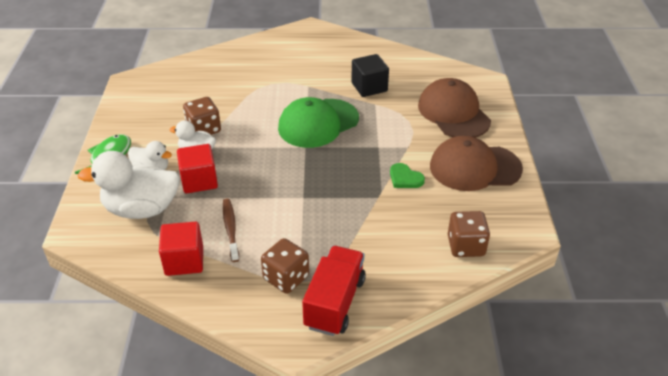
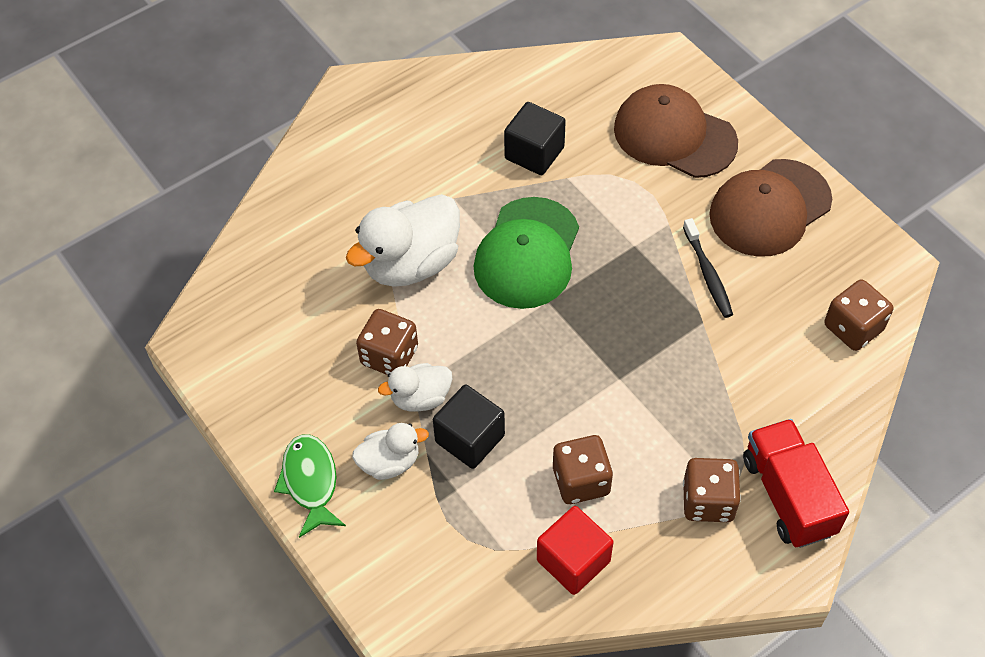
camera: 35 degrees left, 15 degrees up
(142, 209) = (443, 527): white duck -> white duck (411, 263)
(199, 181) = (470, 438): red cube -> black cube
(230, 229) = (581, 481): brown toothbrush -> brown dice
(405, 178) = (708, 274): green heart -> black toothbrush

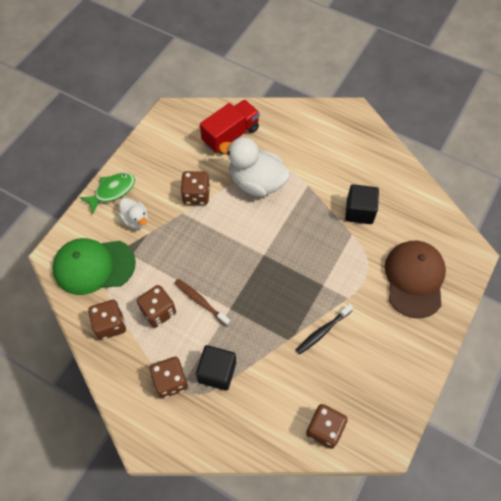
camera: 65 degrees right, 5 degrees up
(420, 398) = (177, 218): white duck -> none
(470, 438) = (163, 250): black cube -> black cube (217, 372)
(527, 253) = (289, 233): green cap -> green cap (94, 266)
(573, 561) = (110, 325): red cube -> brown dice
(590, 415) = (200, 301): none -> brown toothbrush
(769, 208) = (389, 351): brown cap -> none
(788, 495) = (191, 425): red truck -> red truck (231, 135)

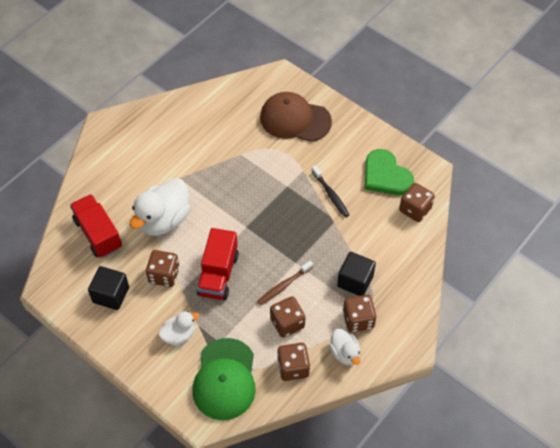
camera: 80 degrees left, 5 degrees down
(112, 191) = (136, 355): green fish -> none
(130, 372) = (344, 353): none -> white duck
(204, 240) = (218, 274): none -> red truck
(359, 211) = (219, 143): black cube -> black cube (111, 295)
(364, 389) = (385, 175): none -> green heart

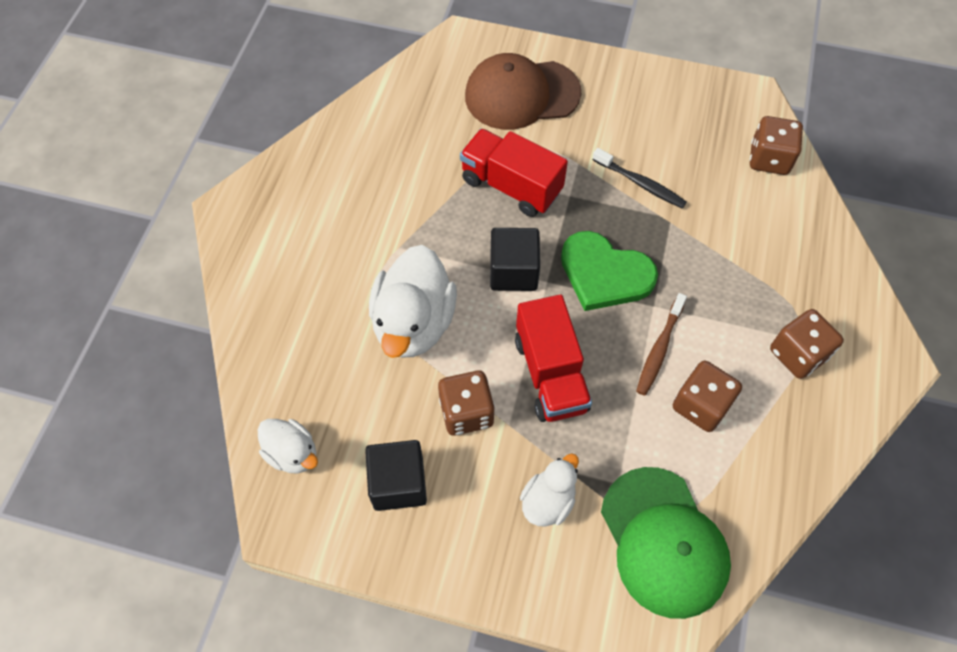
camera: 25 degrees left, 5 degrees up
(98, 234) = (320, 390): red truck -> red truck (511, 186)
(293, 367) = (753, 473): brown dice -> none
(344, 353) = (812, 415): white duck -> white duck (292, 453)
(355, 281) = (755, 297): black cube -> black cube (513, 271)
(385, 175) = (699, 126): green heart -> green heart (604, 274)

